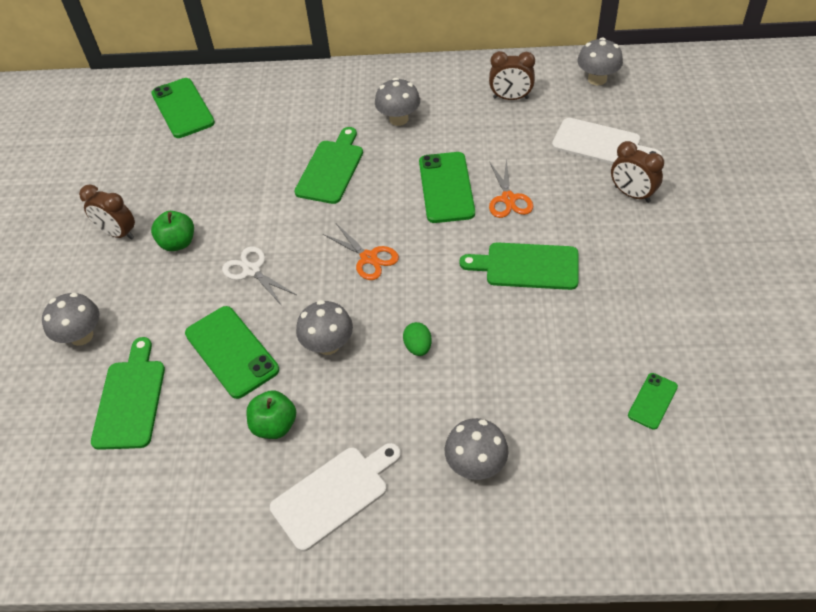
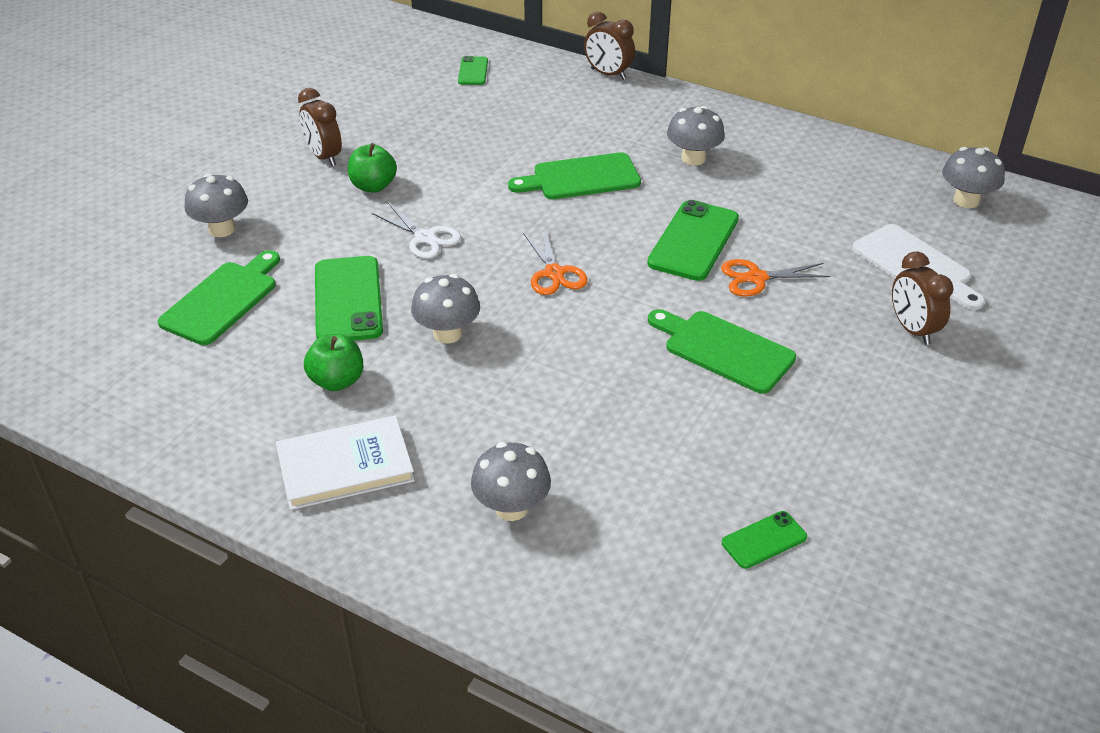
camera: 25 degrees right, 10 degrees down
(183, 108) = (473, 71): green phone -> green phone, size x0.53
(252, 270) = (425, 238): white scissors -> white scissors turned 150 degrees clockwise
(331, 169) = (581, 178): green cutting board -> green cutting board turned 150 degrees counterclockwise
(334, 494) = (345, 466): white cutting board -> white book
(418, 347) = (539, 375): green egg -> none
(508, 199) = (756, 278): orange scissors -> orange scissors turned 60 degrees clockwise
(510, 98) = (841, 183): brown clock -> brown clock (608, 74)

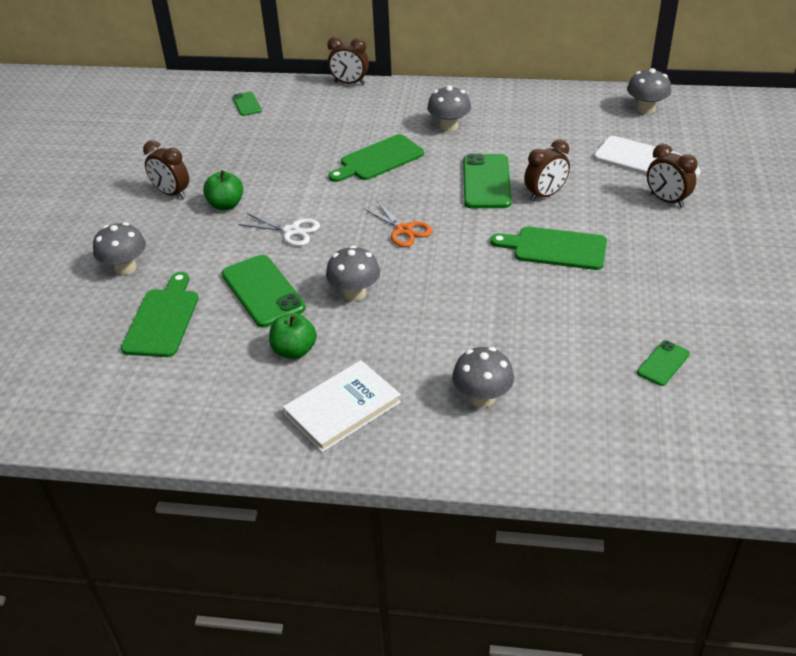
camera: 20 degrees left, 0 degrees up
(756, 278) = (545, 195): orange scissors -> brown clock

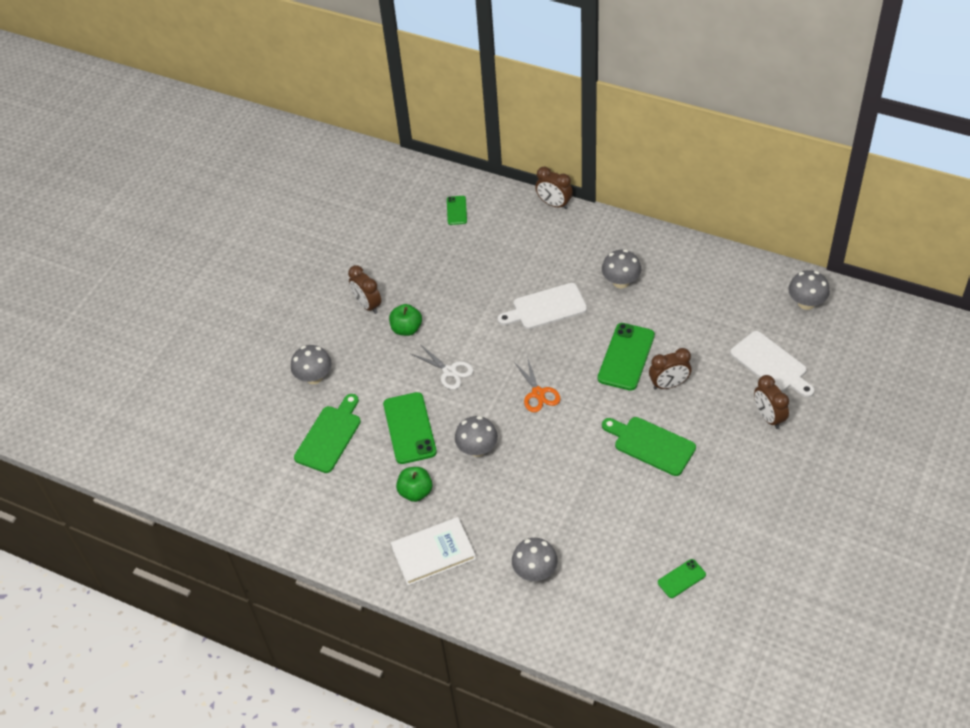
camera: 20 degrees right, 10 degrees up
(378, 159) = (546, 307): green cutting board -> white cutting board

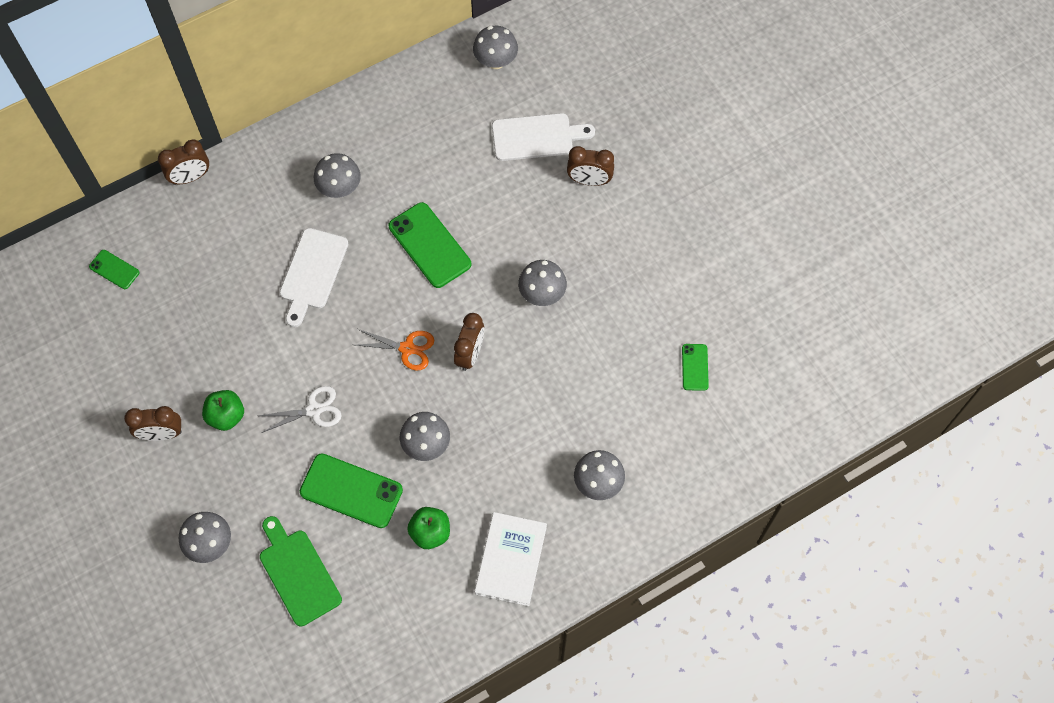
camera: 60 degrees left, 15 degrees up
(651, 445) = (542, 294): green cutting board -> grey mushroom
(669, 384) = (490, 232): brown clock -> brown clock (470, 354)

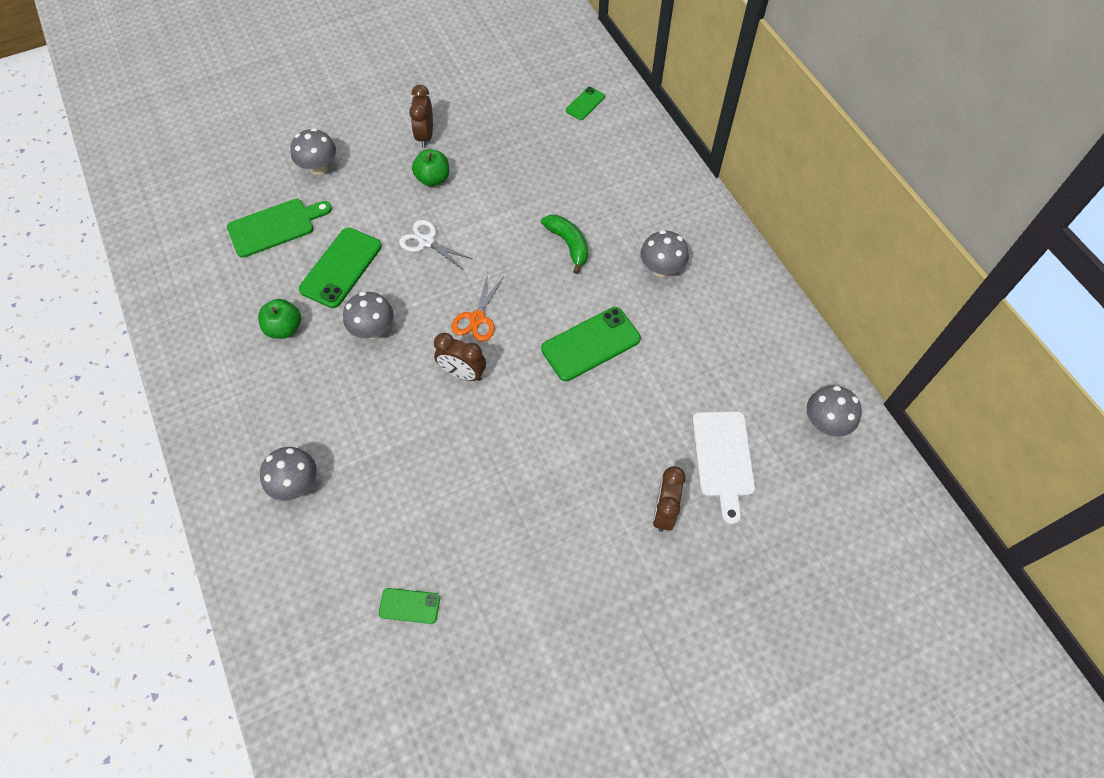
camera: 95 degrees right, 5 degrees down
(190, 177) = (676, 154): brown clock -> none
(312, 273) = (568, 244): white cutting board -> green banana
(314, 410) = (426, 242): white scissors -> white scissors turned 135 degrees clockwise
(510, 560) = (238, 395): white book -> none
(542, 294) = (523, 447): grey mushroom -> none

